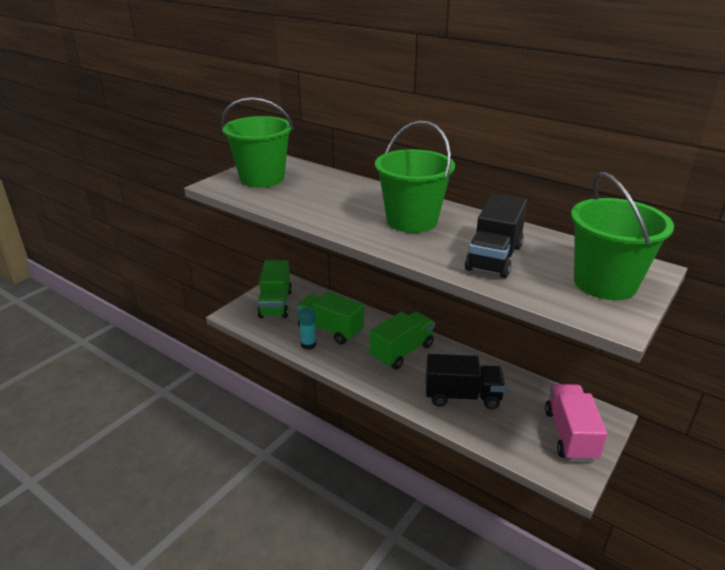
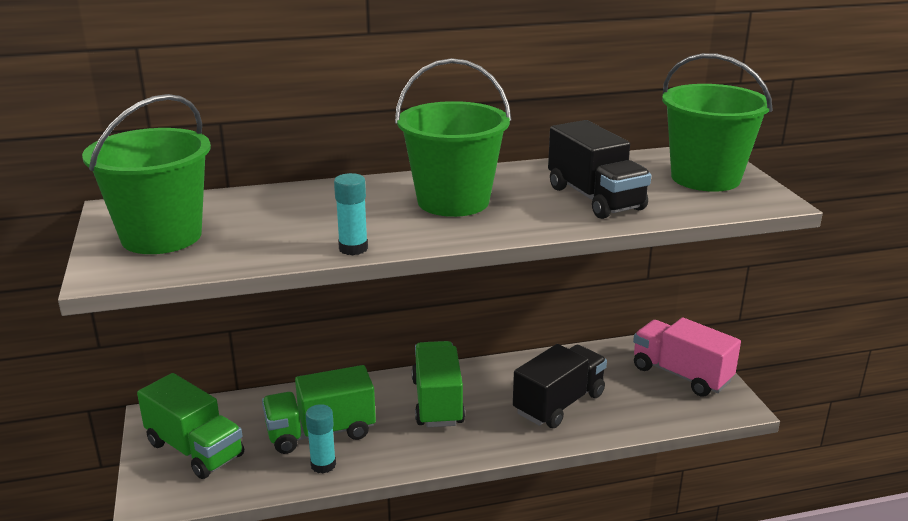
camera: 50 degrees left, 5 degrees down
(315, 220) = (353, 248): none -> turquoise glue stick

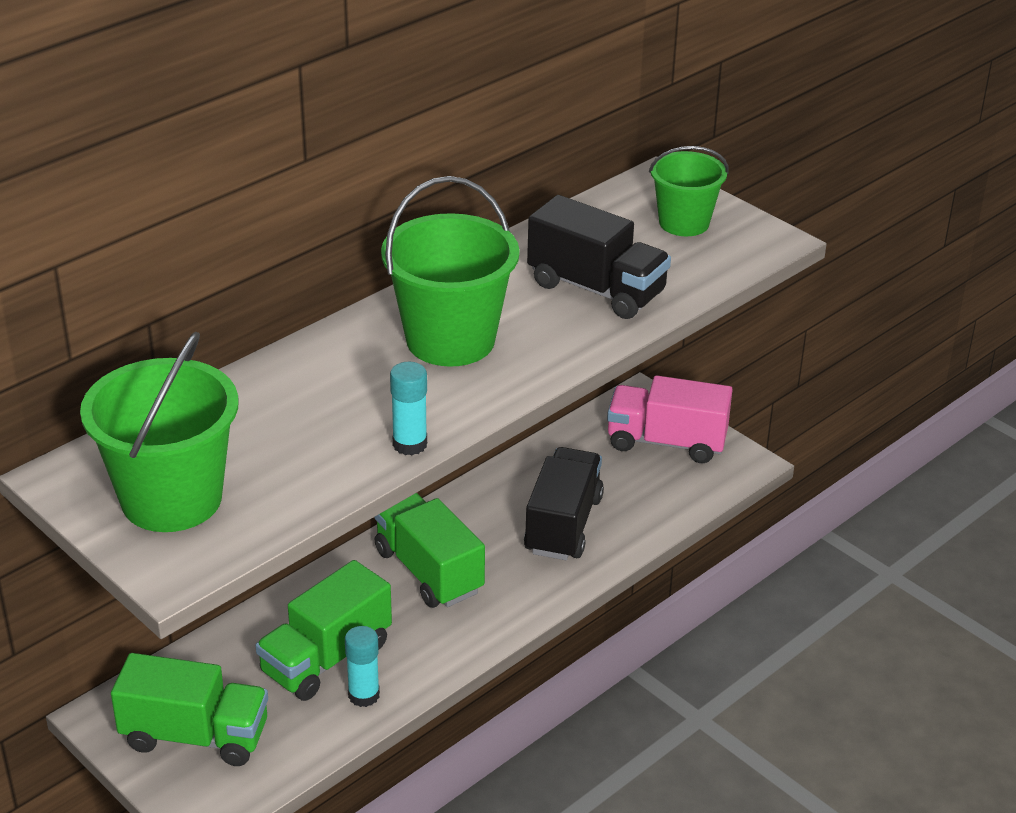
camera: 30 degrees left, 10 degrees up
(705, 178) = (684, 223): green bucket -> green bucket, size x0.62

